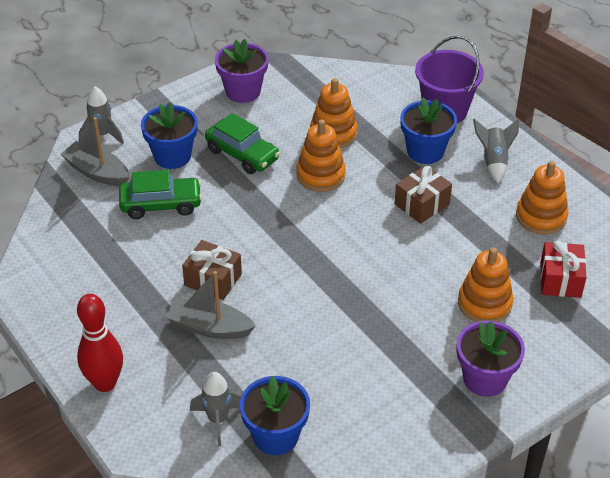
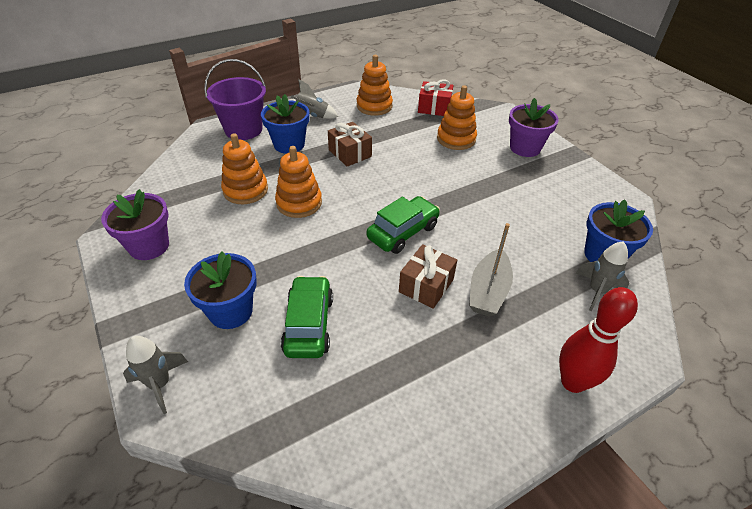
camera: 85 degrees left, 0 degrees up
(97, 172) = (232, 390): grey boat -> none
(242, 154) = (250, 253): green car -> green car (403, 232)

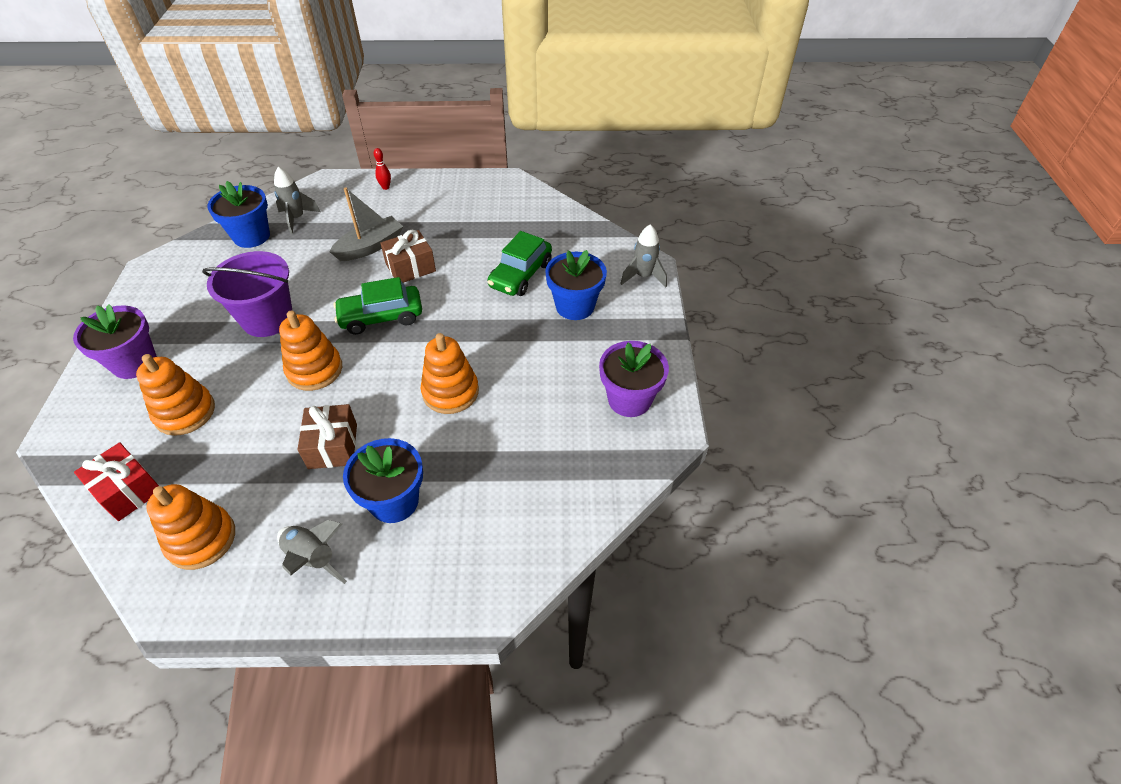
camera: 150 degrees left, 5 degrees up
(243, 129) = (435, 572): purple bucket -> purple bucket (267, 319)
(245, 190) = (497, 437): orange stacking toy -> orange stacking toy (314, 370)
(573, 382) = (385, 187): red bowling pin -> red bowling pin, size x0.44

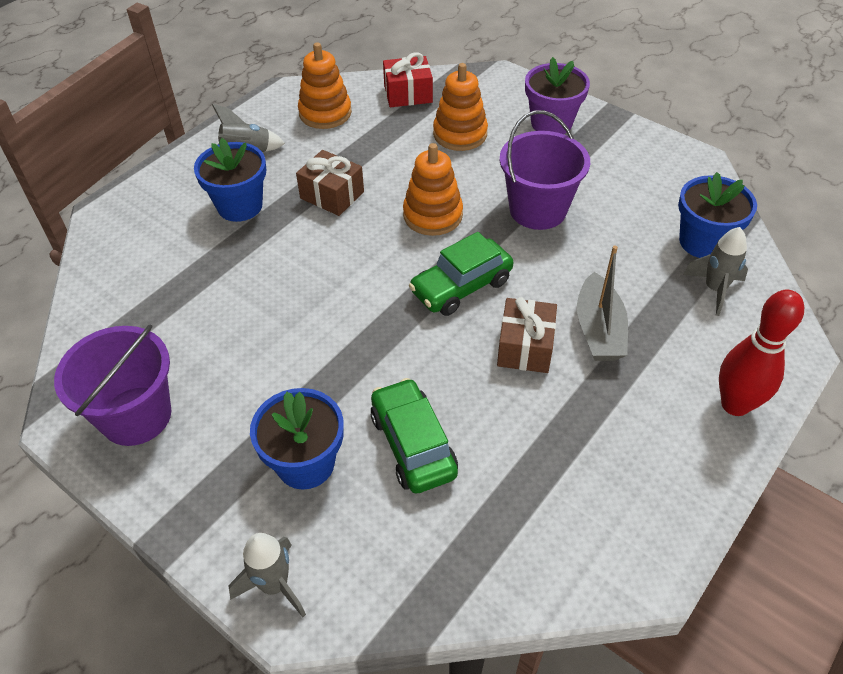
camera: 130 degrees right, 0 degrees up
(381, 317) = (461, 286): green car -> green car turned 150 degrees counterclockwise
(385, 187) = (735, 404): red bowling pin -> red bowling pin, size x2.25
(450, 392) = (305, 288): orange stacking toy -> none
(629, 399) = (136, 416): purple flower pot -> purple bucket

